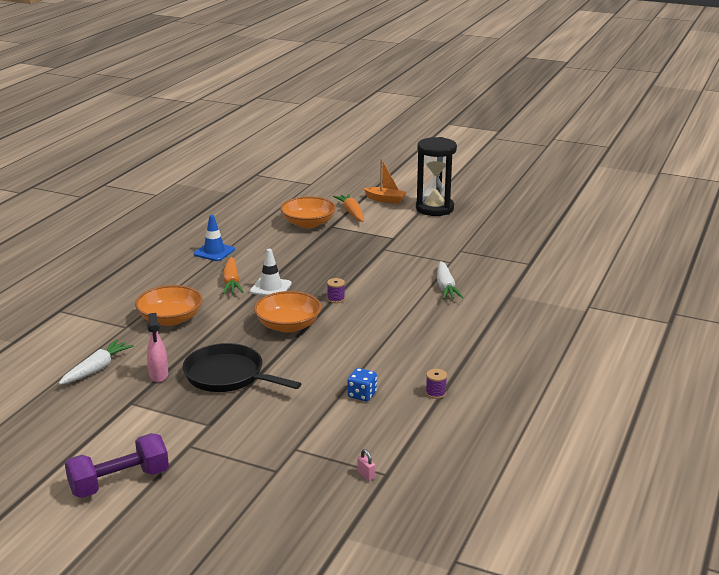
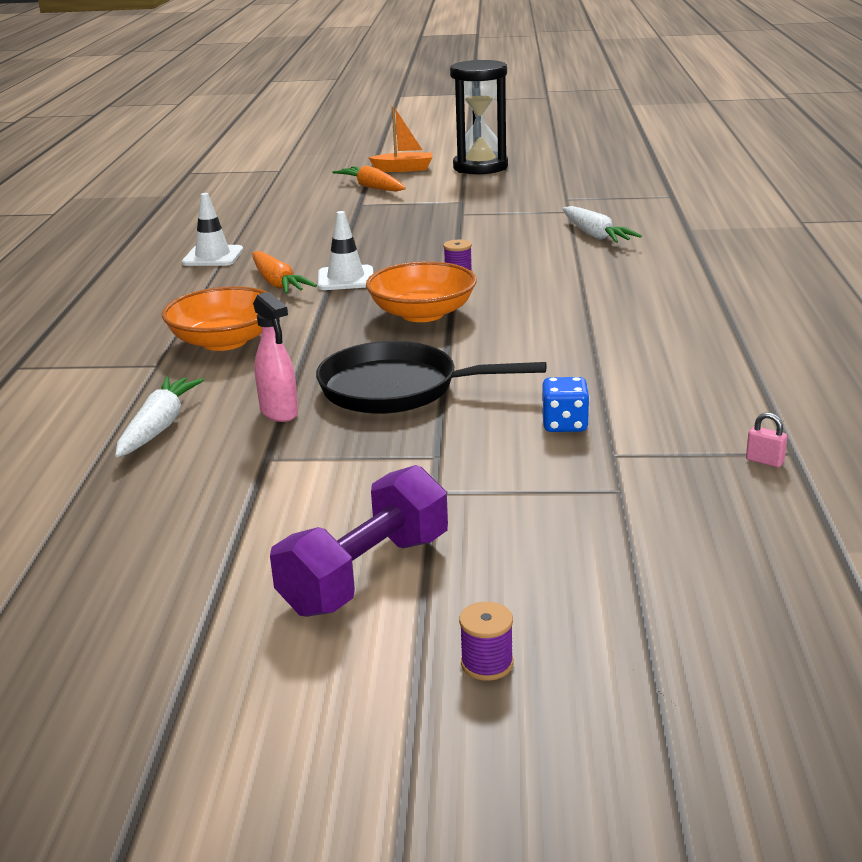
camera: 20 degrees left, 0 degrees up
(214, 252) = (213, 256): blue traffic cone -> white traffic cone
(308, 223) = (323, 206): orange bowl -> none
(362, 395) = (631, 368): blue dice -> blue dice (564, 424)
(435, 393) = (732, 343): purple spool -> purple spool (487, 663)

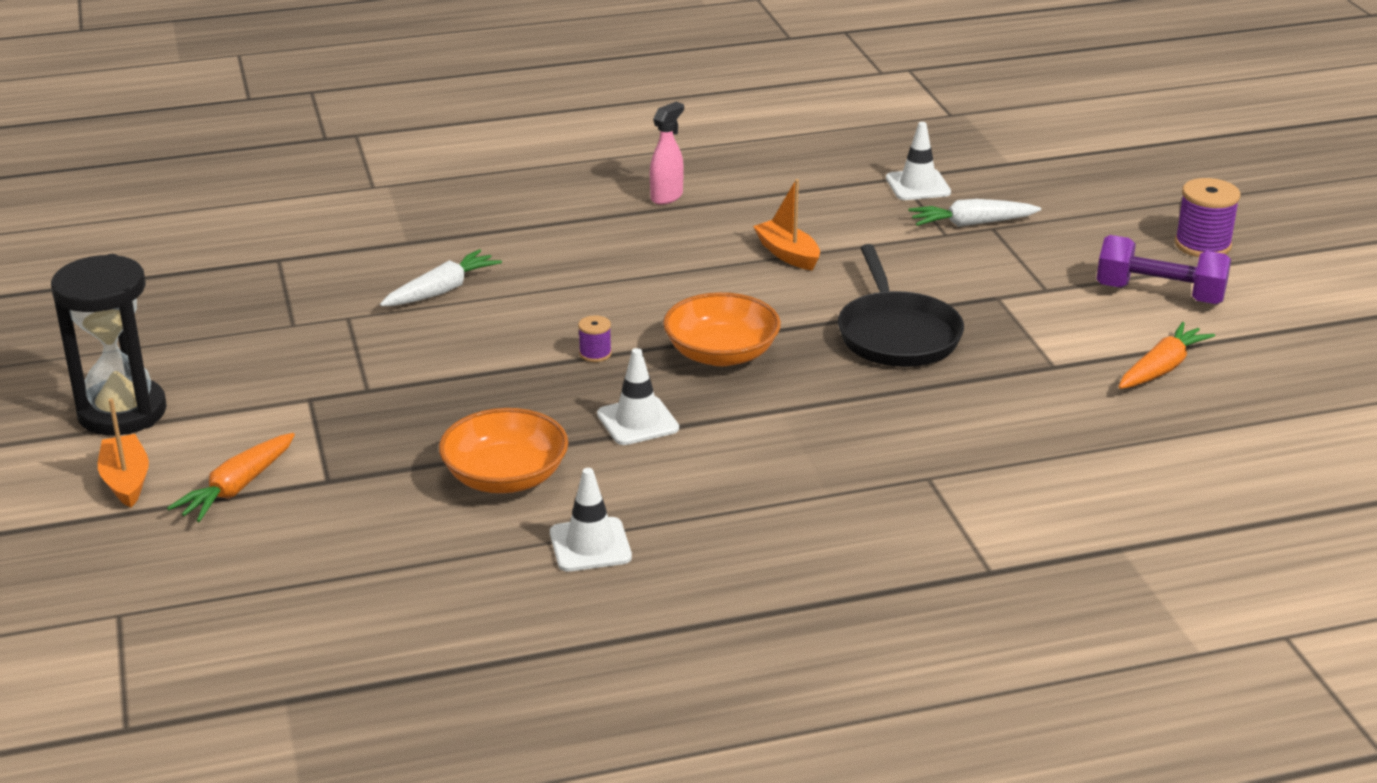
camera: 110 degrees left, 5 degrees up
(159, 427) = (1045, 433): white carrot -> white carrot (971, 224)
(224, 341) = (850, 453): orange bowl -> orange bowl (505, 477)
(277, 283) = (670, 465): orange carrot -> orange carrot (1161, 368)
(279, 413) = (977, 380): pink spray bottle -> pink spray bottle (667, 197)
(487, 663) = (1202, 245): purple spool -> purple spool, size x1.89
(564, 424) = (912, 256): blue dice -> none
(600, 361) = (788, 254): none -> orange boat
(764, 461) = (918, 185): pink padlock -> white traffic cone

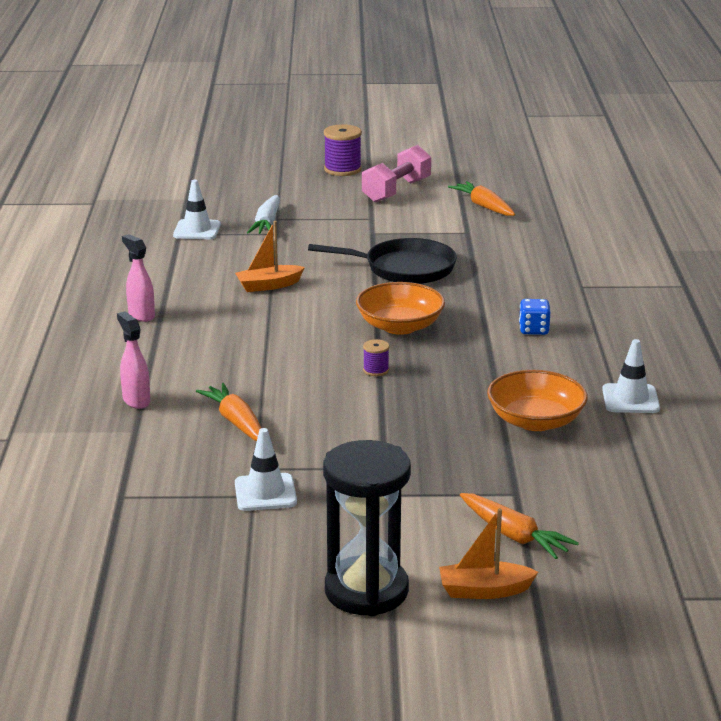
camera: 75 degrees left, 5 degrees down
(441, 291) = (236, 422): white carrot -> orange carrot
(470, 231) = (136, 400): none -> pink spray bottle
(637, 421) = (479, 366): white traffic cone -> white traffic cone (265, 493)
(762, 451) = (533, 330): none -> blue dice
(1159, 294) = (396, 191): purple dumbbell -> pink dumbbell

